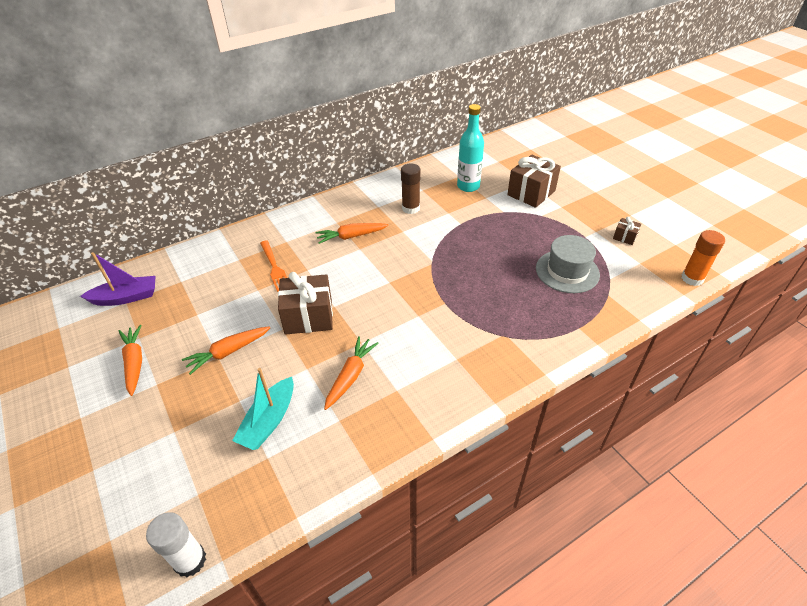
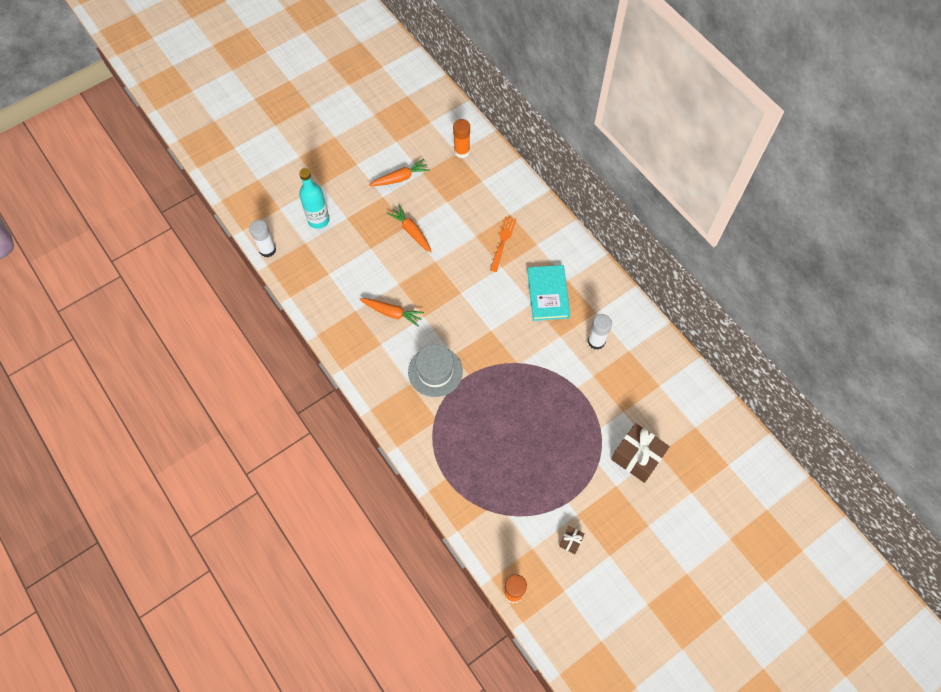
camera: 85 degrees right, 20 degrees up
(126, 297) = (462, 151): purple boat -> orange glue stick
(269, 421) = (355, 269): turquoise boat -> none
(274, 267) = (503, 242): orange fork -> orange fork turned 135 degrees clockwise
(308, 317) = (448, 276): brown gift -> none
(351, 236) = (548, 294): orange carrot -> turquoise book
(411, 208) = (596, 341): brown glue stick -> white glue stick
(468, 186) = (641, 394): turquoise bottle -> turquoise bottle (318, 220)
(567, 271) = (515, 478): grey hat -> grey hat (435, 371)

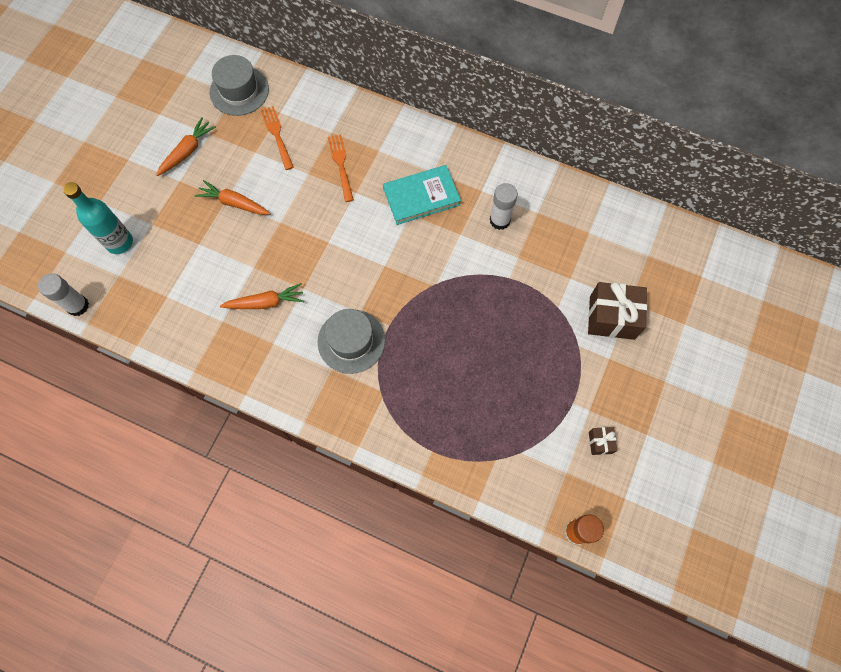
camera: 30 degrees left, 5 degrees up
(462, 151) = (239, 91): orange glue stick -> grey hat
(469, 197) = (277, 136): none -> orange fork
(548, 294) = (421, 197): turquoise book -> turquoise book turned 75 degrees counterclockwise

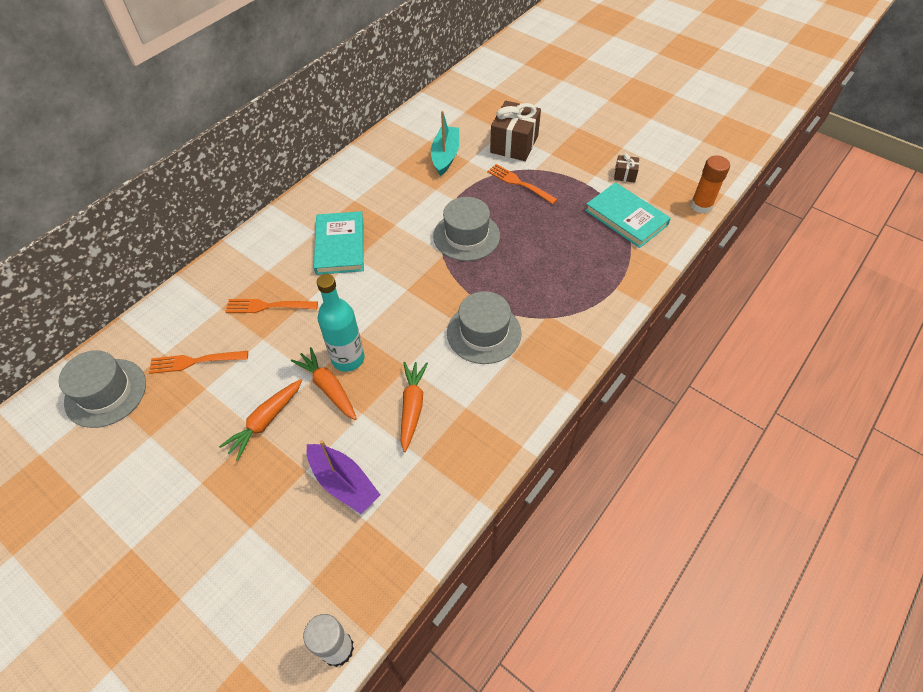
camera: 75 degrees left, 15 degrees down
(119, 242) = (260, 575): turquoise bottle -> turquoise bottle (348, 359)
(187, 151) = (161, 466): orange carrot -> orange carrot (328, 387)
(193, 273) = (343, 483): none -> purple boat
(463, 300) = (466, 236): none -> grey hat
(500, 220) = (392, 194): white glue stick -> none
(533, 451) = (626, 217): none -> turquoise book
(551, 335) = (520, 183): none -> orange fork
(570, 254) = (445, 156): none -> turquoise boat

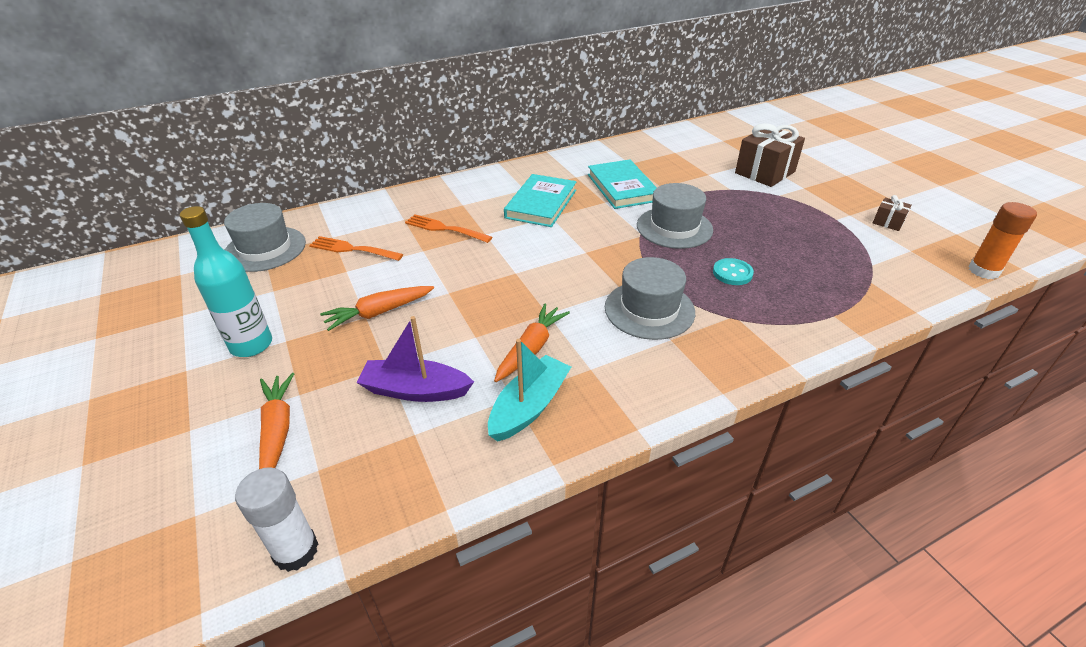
camera: 25 degrees right, 15 degrees down
(328, 387) = (456, 305): orange carrot -> orange carrot (277, 430)
(343, 483) = (415, 390): purple boat -> purple boat turned 120 degrees clockwise
(348, 359) = (491, 288): turquoise bottle -> turquoise bottle (251, 345)
(445, 156) = (686, 166): turquoise boat -> turquoise boat (529, 407)
(520, 183) = (756, 202): orange fork -> none
(530, 271) = (732, 273): none -> turquoise button
(626, 217) = (875, 257): turquoise book -> turquoise book (622, 187)

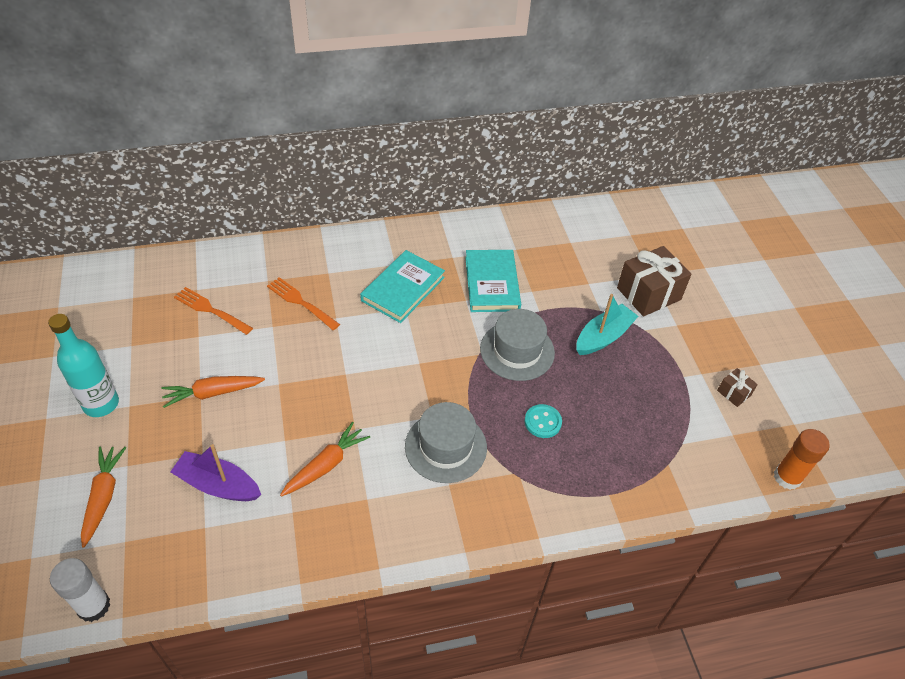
camera: 10 degrees right, 10 degrees up
(265, 249) = (135, 292): grey hat -> none
(529, 407) = (302, 524): turquoise boat -> turquoise boat (603, 337)

